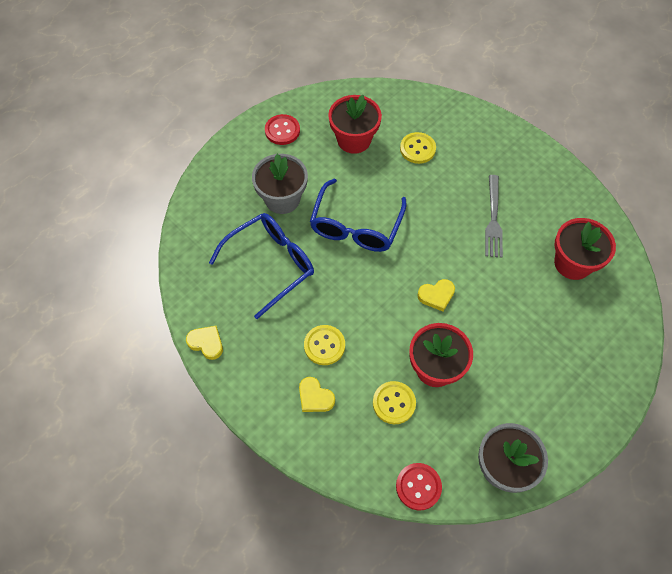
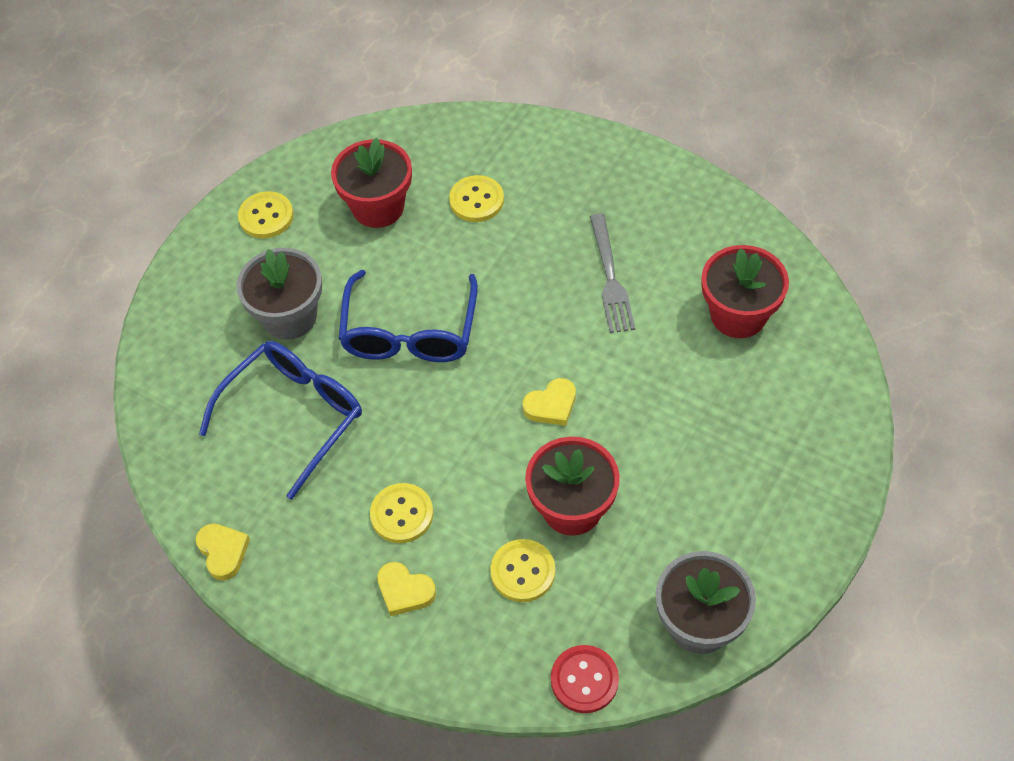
camera: 10 degrees left, 5 degrees down
(206, 343) = (223, 552): yellow heart -> yellow heart turned 45 degrees clockwise
(282, 130) = (266, 216): red button -> yellow button

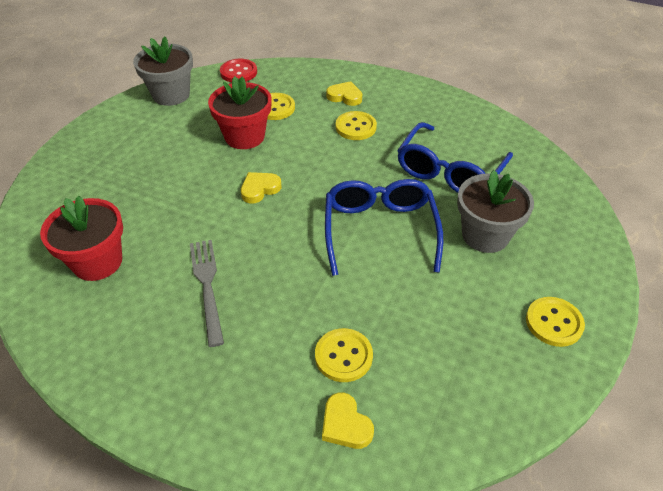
camera: 170 degrees right, 10 degrees down
(223, 552) = (461, 105): yellow heart -> yellow heart (345, 424)
(378, 207) = (444, 341): red flower pot -> none

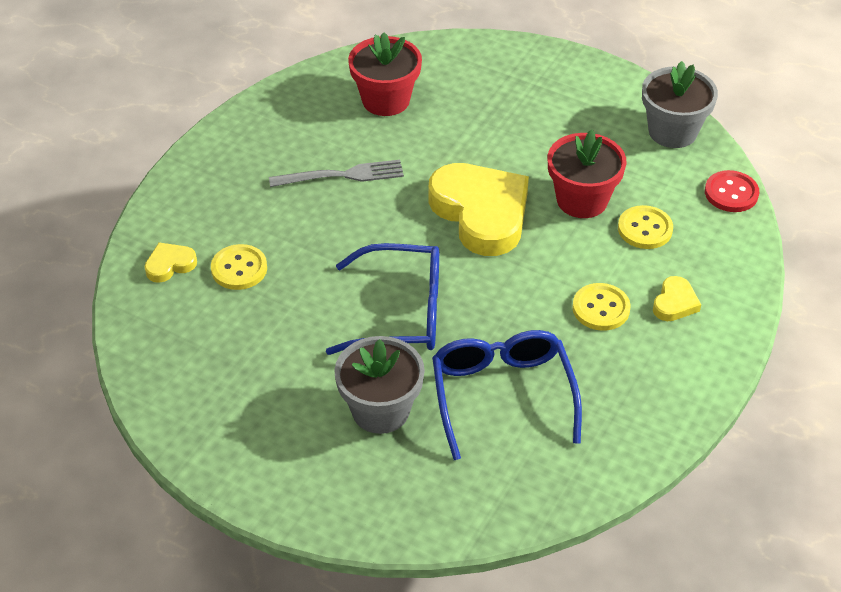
camera: 95 degrees right, 0 degrees up
(259, 189) = (481, 213): yellow heart -> yellow heart, size x2.30
(449, 171) = (502, 396): blue glasses -> blue glasses turned 45 degrees clockwise
(554, 323) = (242, 444): yellow button -> none

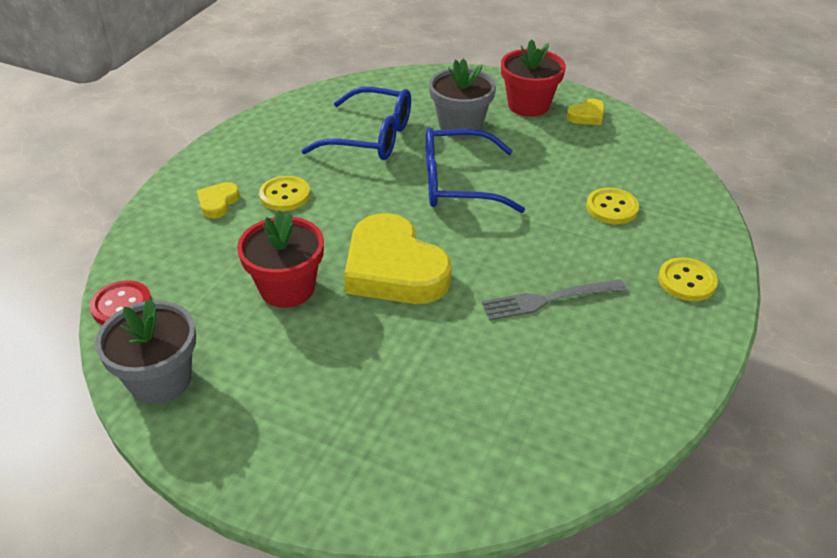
camera: 175 degrees right, 5 degrees down
(170, 265) = (675, 207): yellow heart -> yellow heart (587, 116)
(386, 100) = (526, 403): red flower pot -> red flower pot (528, 105)
(502, 396) = (370, 137): blue glasses -> blue glasses turned 60 degrees counterclockwise
(645, 229) = (227, 263): yellow button -> yellow button (687, 281)

